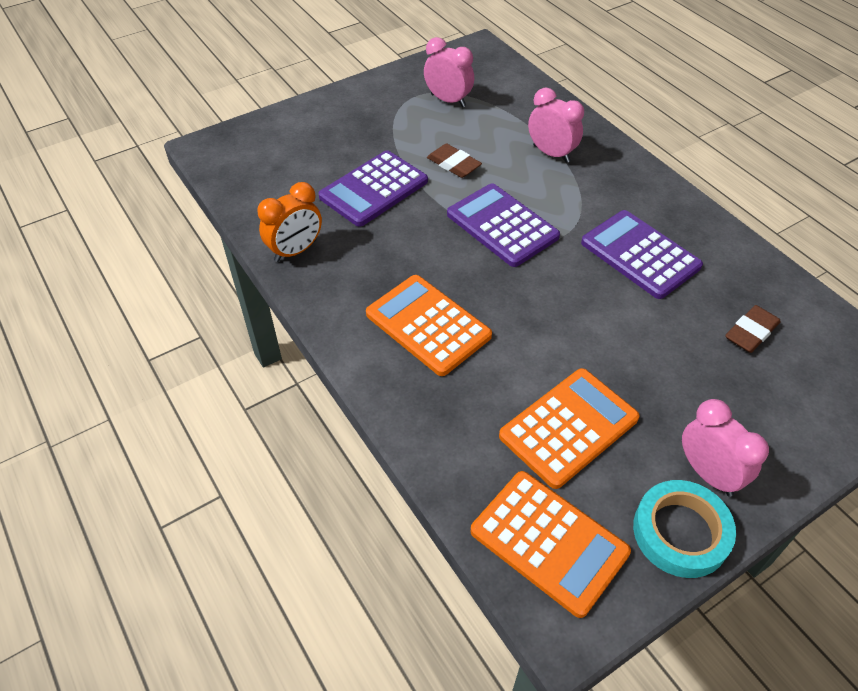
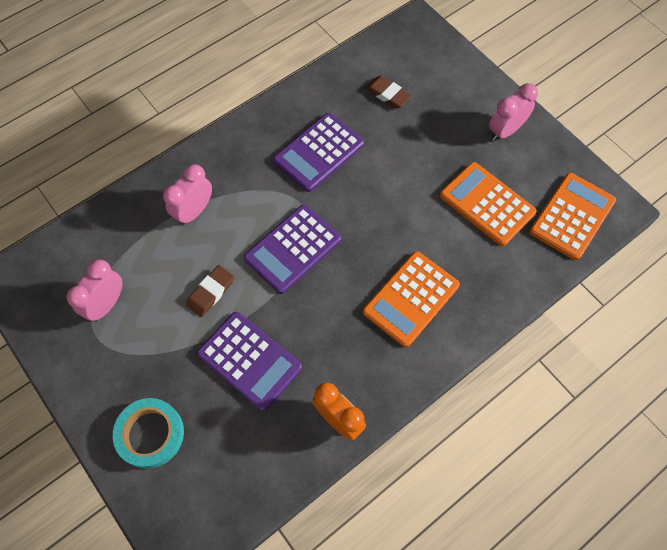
camera: 95 degrees left, 15 degrees up
(680, 532) = (548, 148): turquoise tape -> turquoise tape (150, 434)

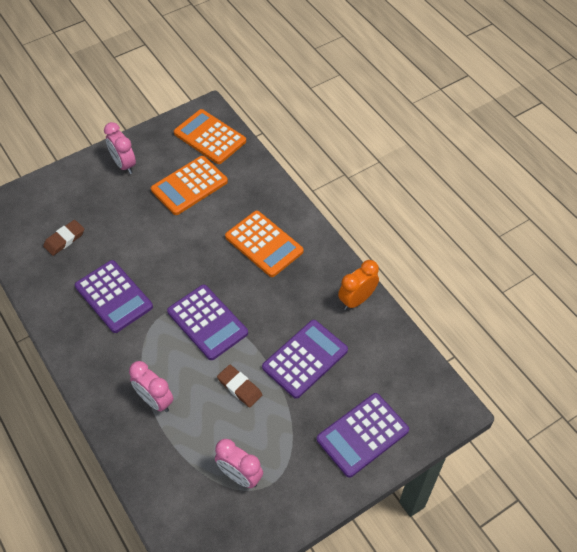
camera: 85 degrees left, 10 degrees down
(150, 434) = (362, 435): turquoise tape -> purple calculator

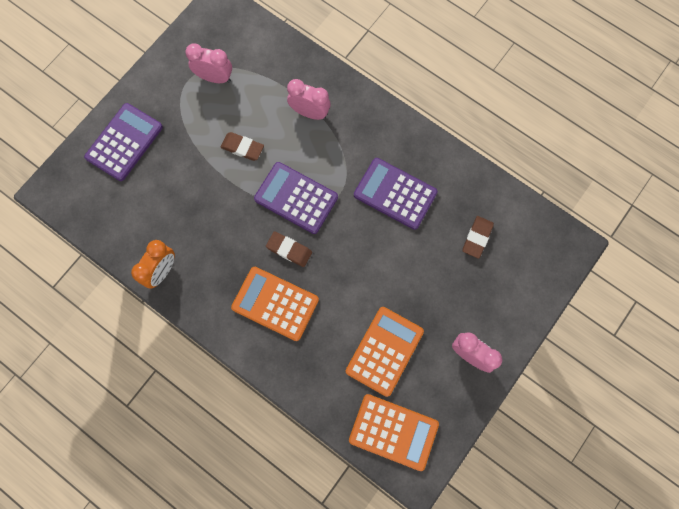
camera: 160 degrees right, 20 degrees up
(233, 281) = (289, 250): none -> brown eraser
(305, 359) = (194, 193): purple calculator -> none

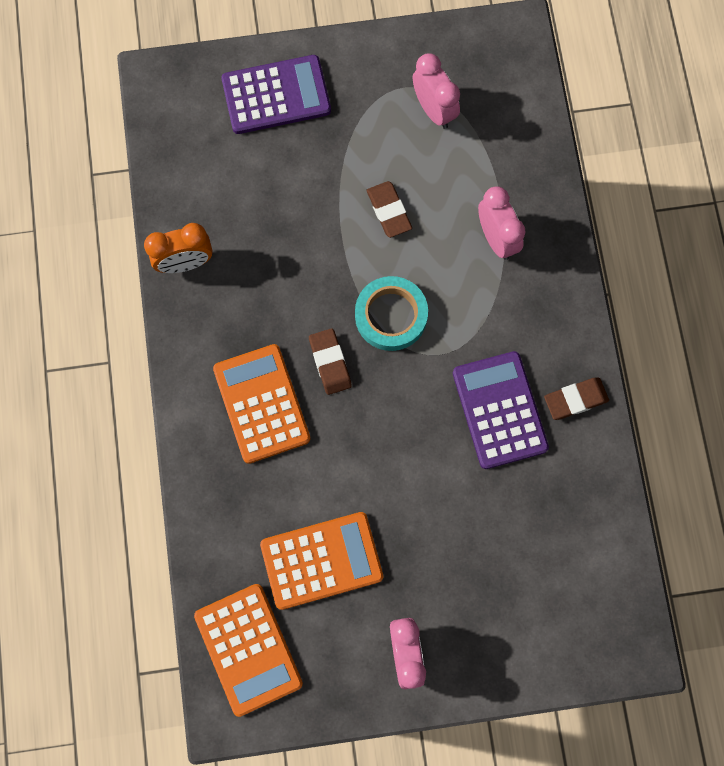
camera: 45 degrees right, 0 degrees up
(296, 198) = (391, 316): purple calculator -> turquoise tape
(477, 238) = (540, 541): brown eraser -> brown eraser (575, 399)

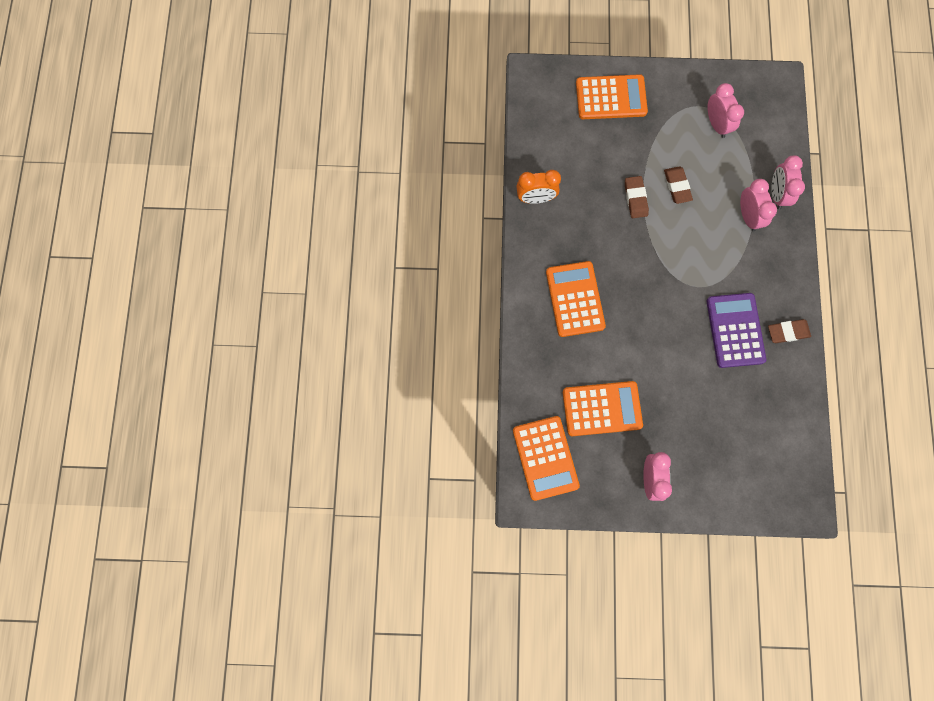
camera: 10 degrees right, 0 degrees up
(276, 95) = (611, 97): purple calculator -> orange calculator
(330, 362) = (624, 280): brown eraser -> brown eraser (635, 198)
(391, 316) = (669, 256): turquoise tape -> none
(534, 199) = (777, 194): none -> pink clock

